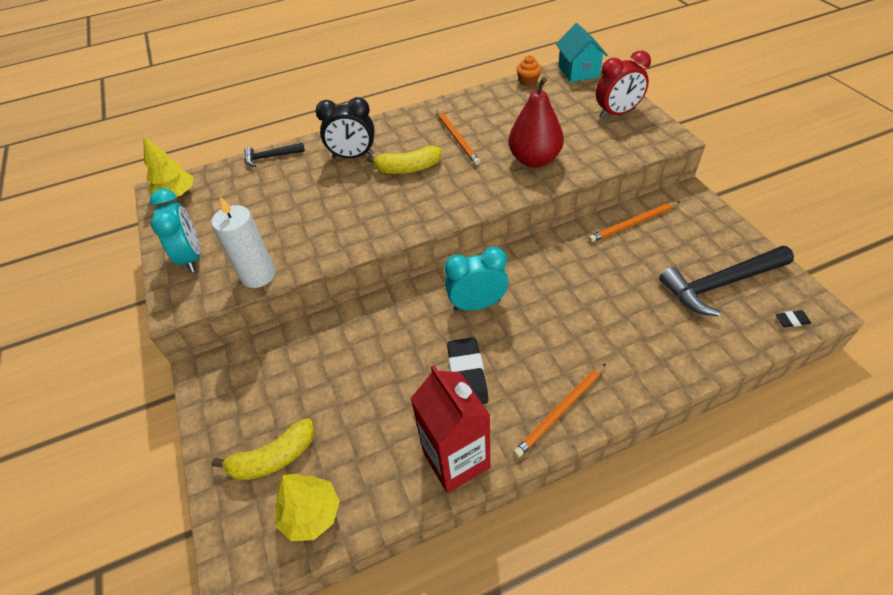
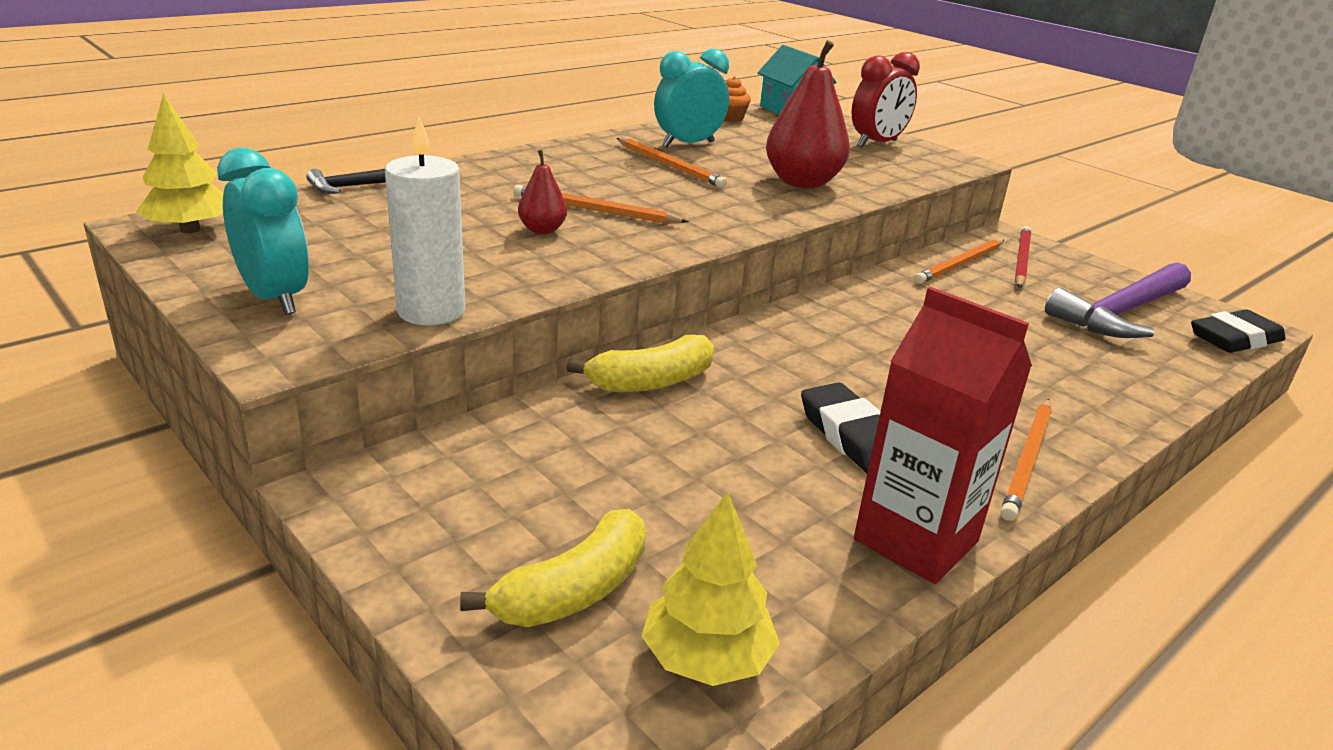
camera: 25 degrees left, 20 degrees down
(348, 205) = (542, 230): none -> red pear
(353, 156) = (511, 183): black clock -> none
(387, 186) = (595, 210): none -> orange pencil
(408, 168) = (615, 193): yellow banana -> yellow banana (651, 382)
(477, 304) = (805, 358): turquoise clock -> turquoise clock (688, 144)
(682, 222) = (1021, 260): none -> red pencil
(721, 284) = (1121, 313): black hammer -> purple hammer
(791, 320) = (1234, 339): black eraser -> black eraser, size x2.09

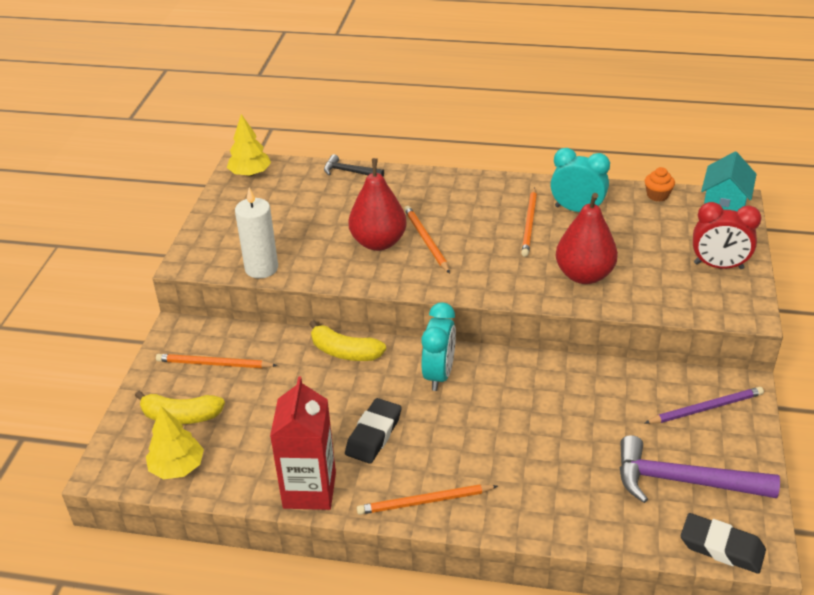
camera: 55 degrees right, 10 degrees up
(275, 298) = (224, 231): turquoise clock -> turquoise clock (439, 374)
(542, 230) = (378, 242): red pear -> red pear, size x2.01
(960, 264) = (652, 385): orange pencil -> orange pencil (214, 364)
(1021, 260) = (706, 408): red pencil -> purple pencil

